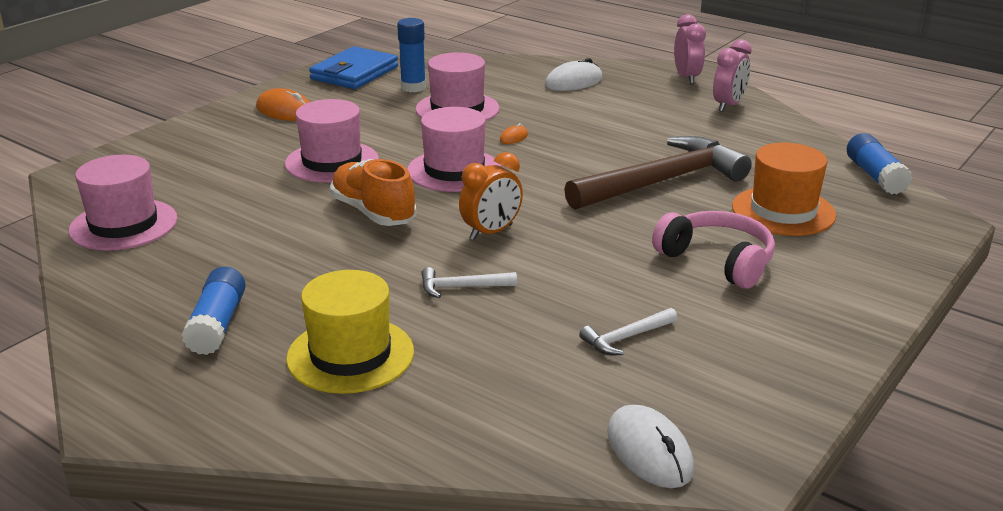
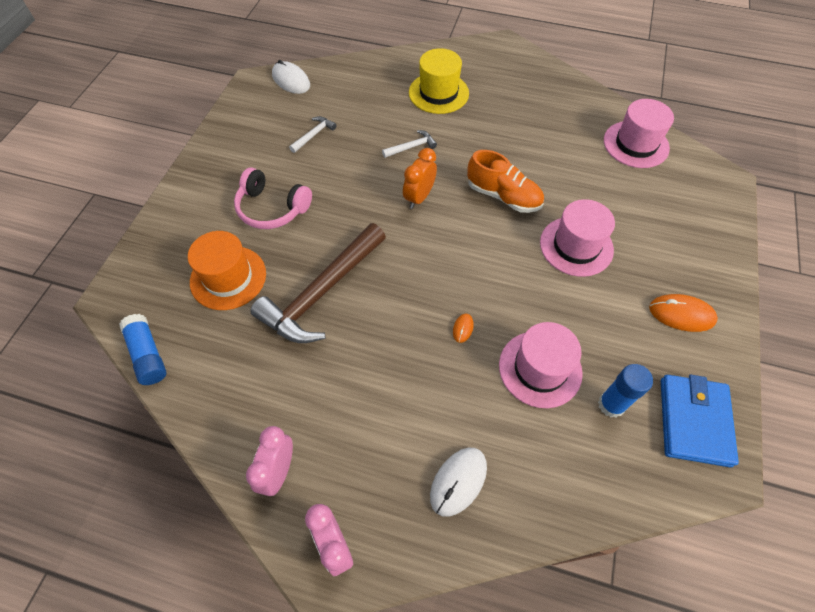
camera: 160 degrees right, 30 degrees up
(217, 324) = (512, 93): blue glue stick -> none
(454, 170) = (482, 261): pink hat -> none

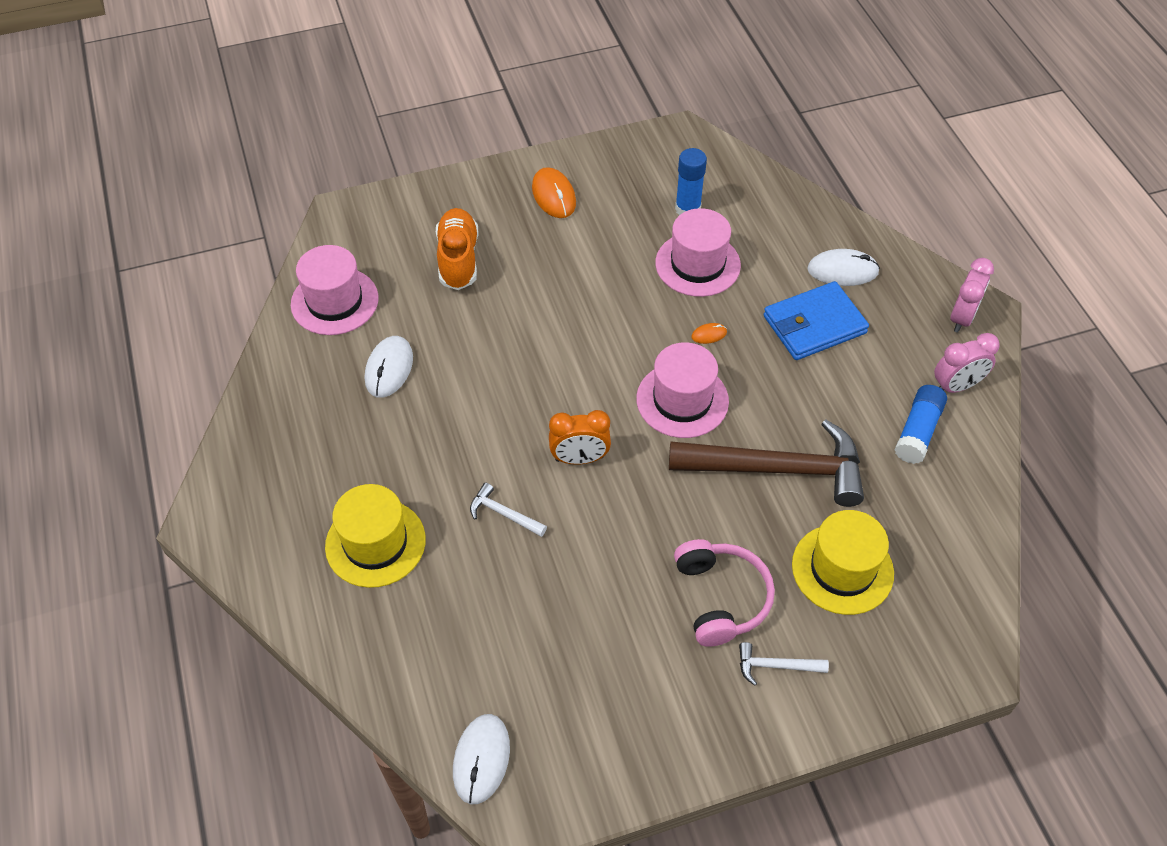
camera: 125 degrees left, 5 degrees down
(148, 355) = (982, 570): blue glue stick -> blue glue stick (918, 431)
(228, 277) = (842, 569): orange hat -> yellow hat
(313, 135) = (568, 642): white hammer -> white hammer (776, 666)
(503, 196) = (513, 382): orange shoe -> orange shoe (458, 259)
(558, 145) = (389, 369): none -> white mouse
(576, 246) = (534, 294): pink hat -> pink hat (682, 400)
(694, 421) = (655, 159): blue wallet -> blue wallet (814, 325)

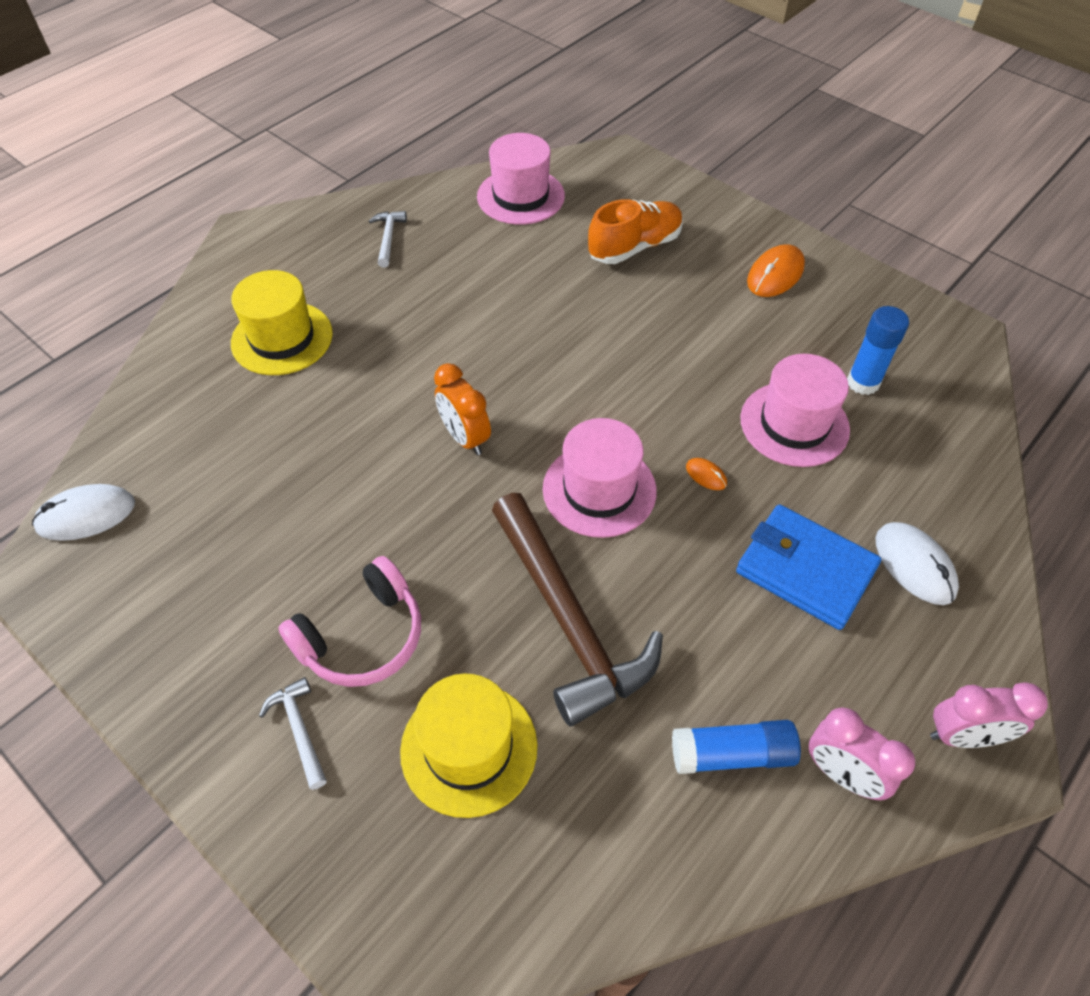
camera: 60 degrees right, 0 degrees up
(389, 369) = (474, 261): white mouse -> none
(504, 514) = (364, 410): white hammer -> white hammer (388, 238)

